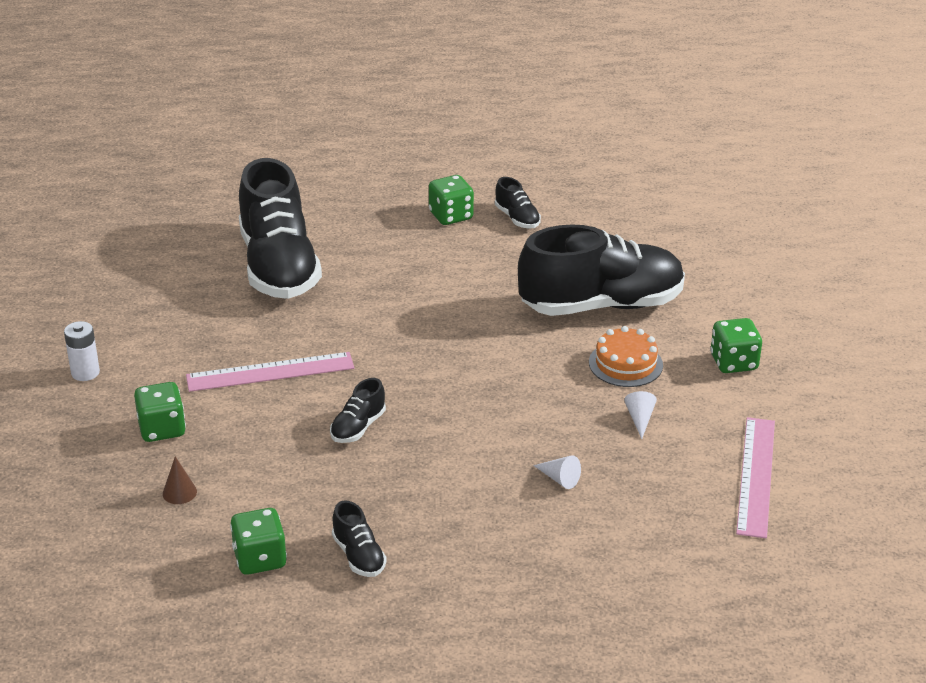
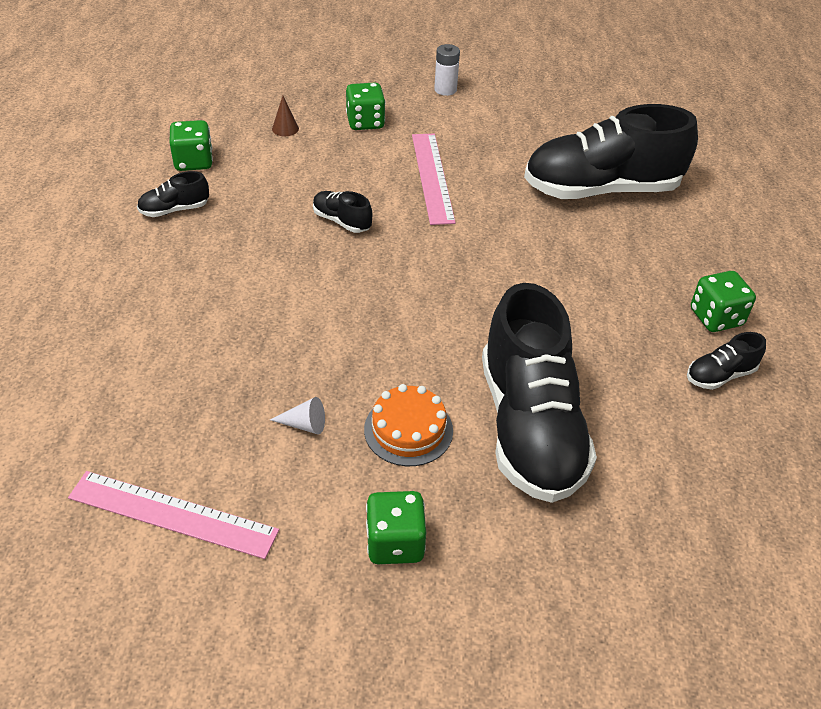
camera: 95 degrees right, 10 degrees up
(559, 479) = (227, 343): white cone -> none

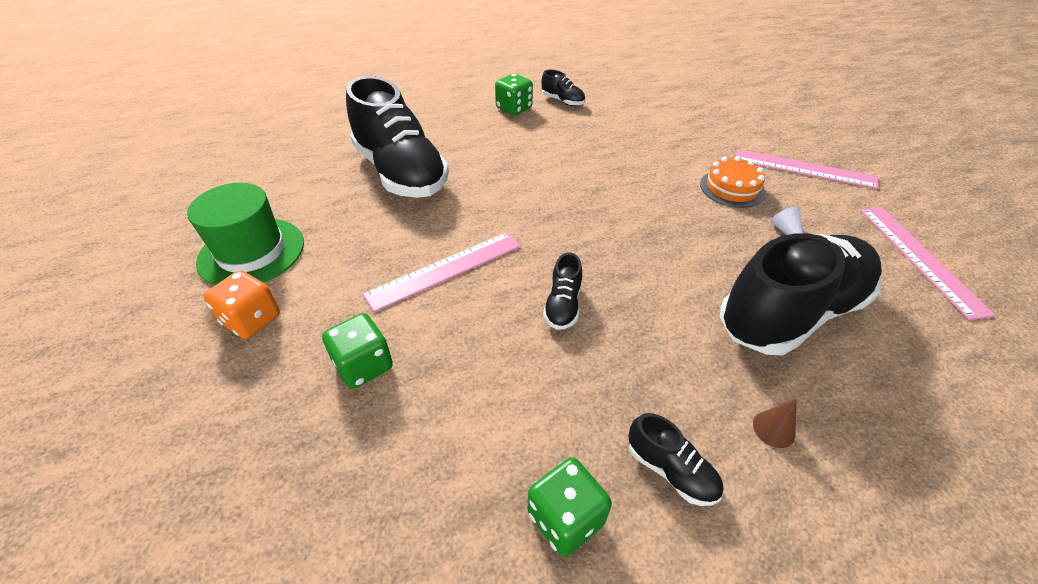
camera: 115 degrees left, 0 degrees up
(285, 128) = (420, 447): brown cone -> brown cone (773, 429)
(395, 543) = (804, 169): green dice -> pink ruler
(445, 90) = (252, 320): white battery -> orange dice
(524, 97) = (251, 252): none -> green hat
(530, 427) = (673, 148): black shoe -> black shoe (790, 313)

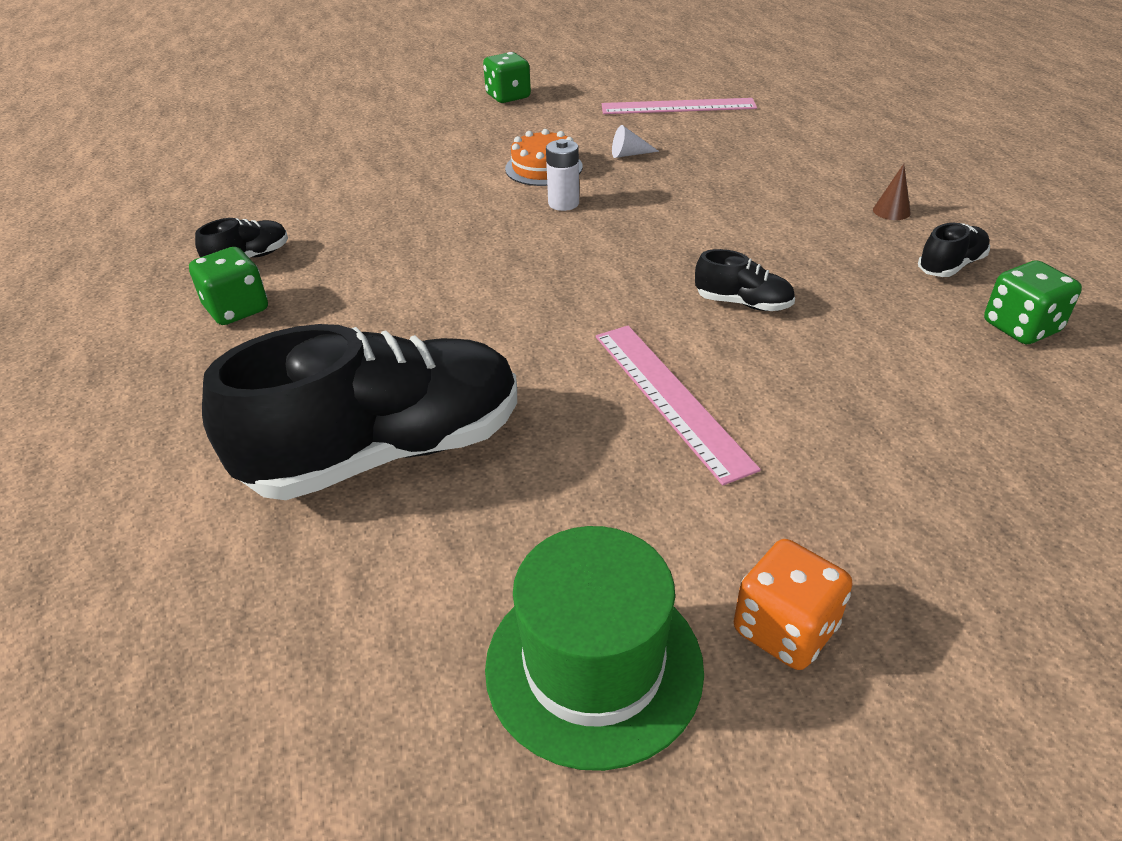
camera: 80 degrees left, 5 degrees down
(364, 365) = (864, 476): green dice -> green dice (508, 97)
(679, 203) = (563, 203): none -> white battery
(790, 313) = (751, 176): black shoe -> none
(804, 169) = (521, 123): pink ruler -> none

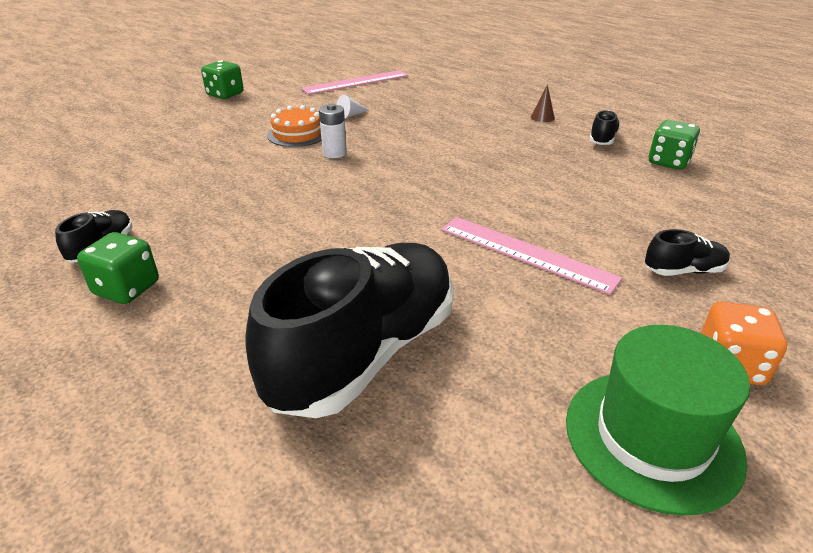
camera: 30 degrees left, 5 degrees down
(743, 303) = (512, 186): black shoe -> black shoe (683, 271)

